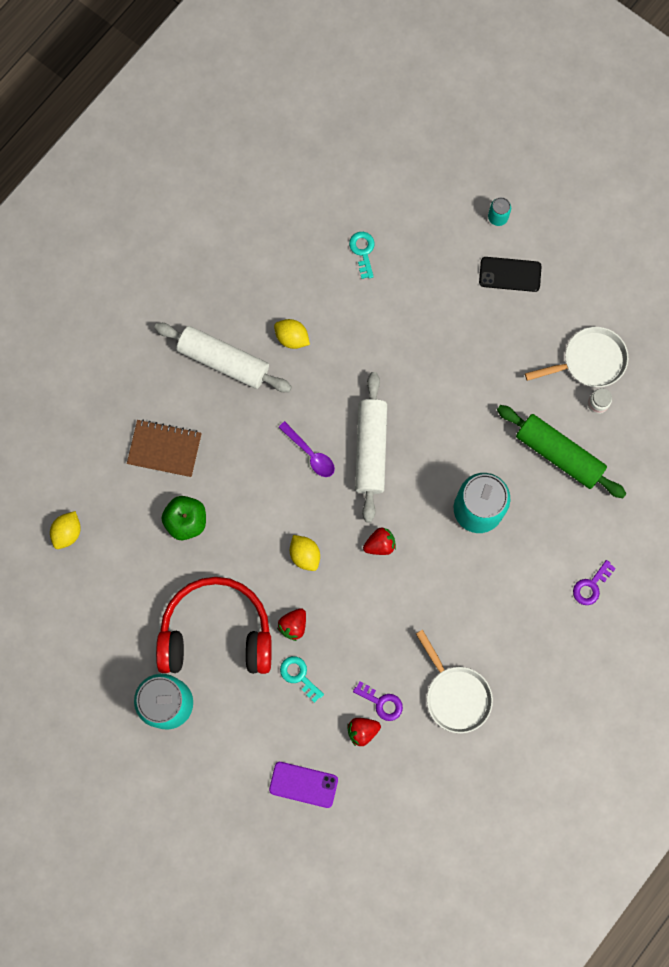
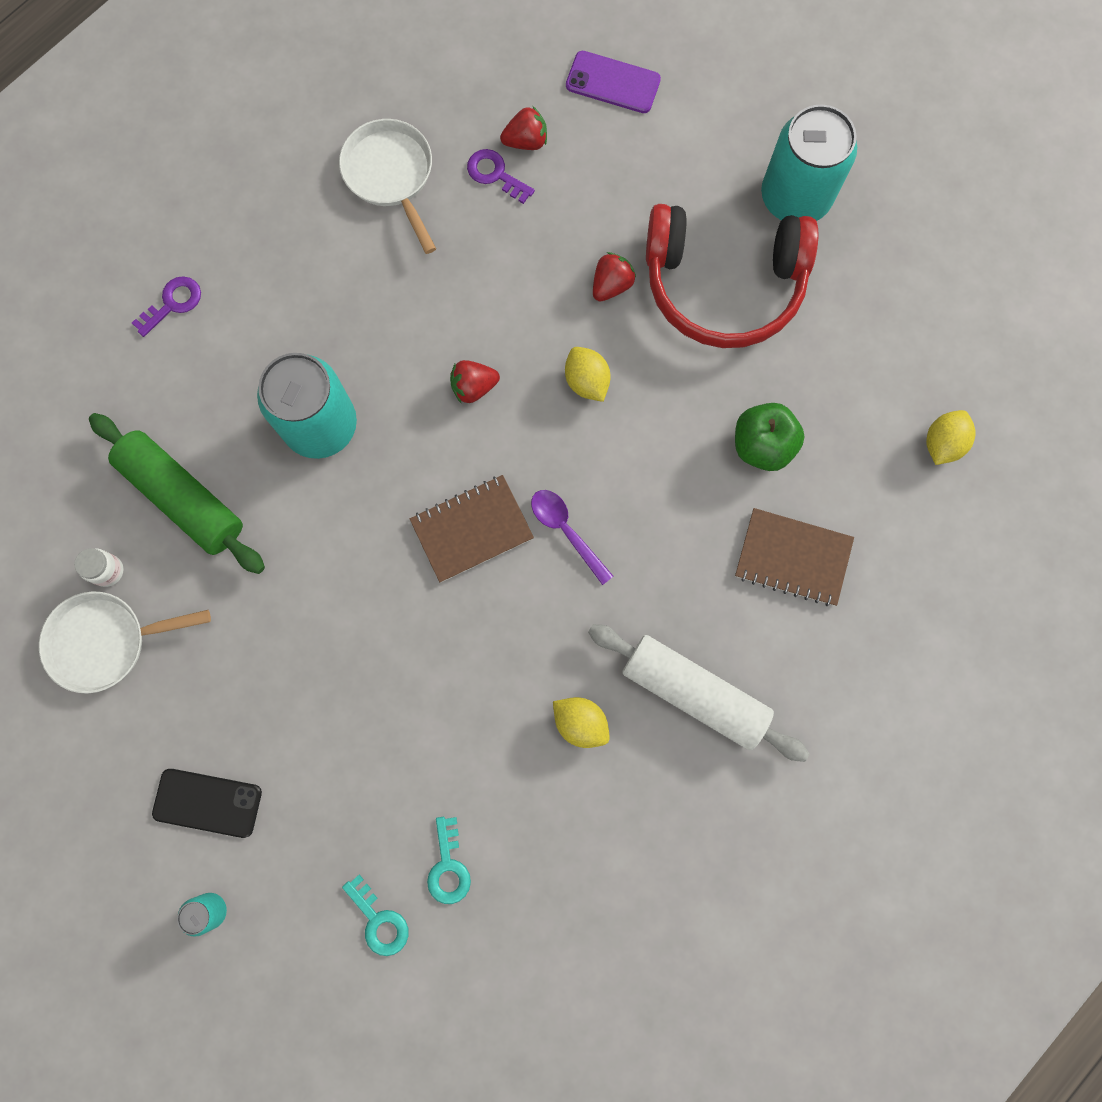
camera: 175 degrees left, 0 degrees up
(299, 676) = (608, 218): turquoise key -> turquoise key (379, 921)
(371, 449) = (472, 529): white rolling pin -> brown notebook

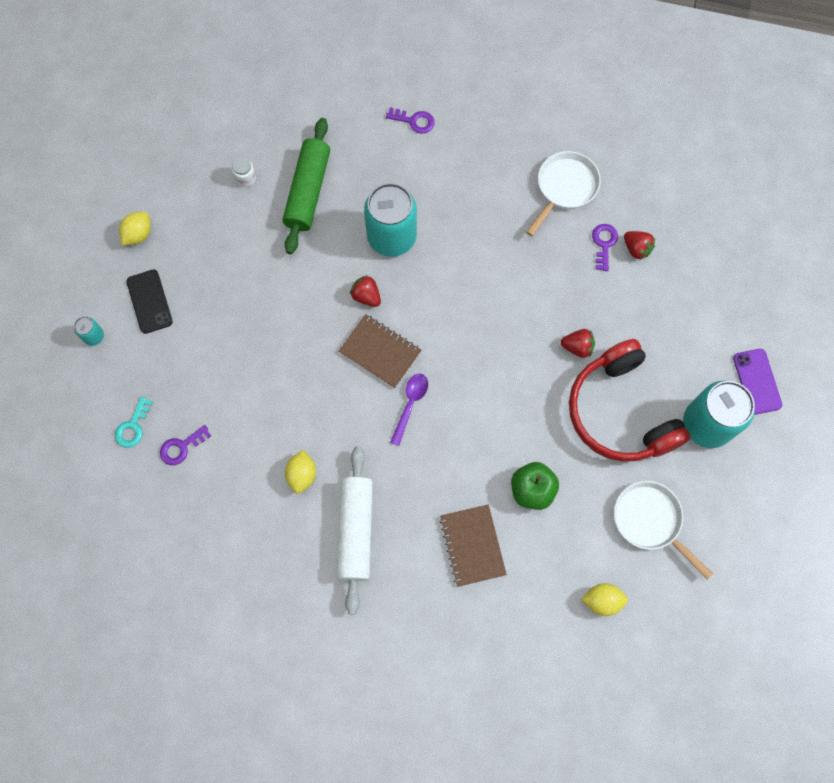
camera: 60 degrees right, 5 degrees down
(106, 641) = (207, 200): white pan -> white pan (650, 521)
(448, 867) = (181, 447): turquoise key -> purple key
(473, 387) = (465, 305): red strawberry -> red strawberry (366, 296)
(586, 381) = (508, 366): yellow lemon -> yellow lemon (138, 234)
(613, 82) = (708, 276): purple phone -> purple phone (757, 381)

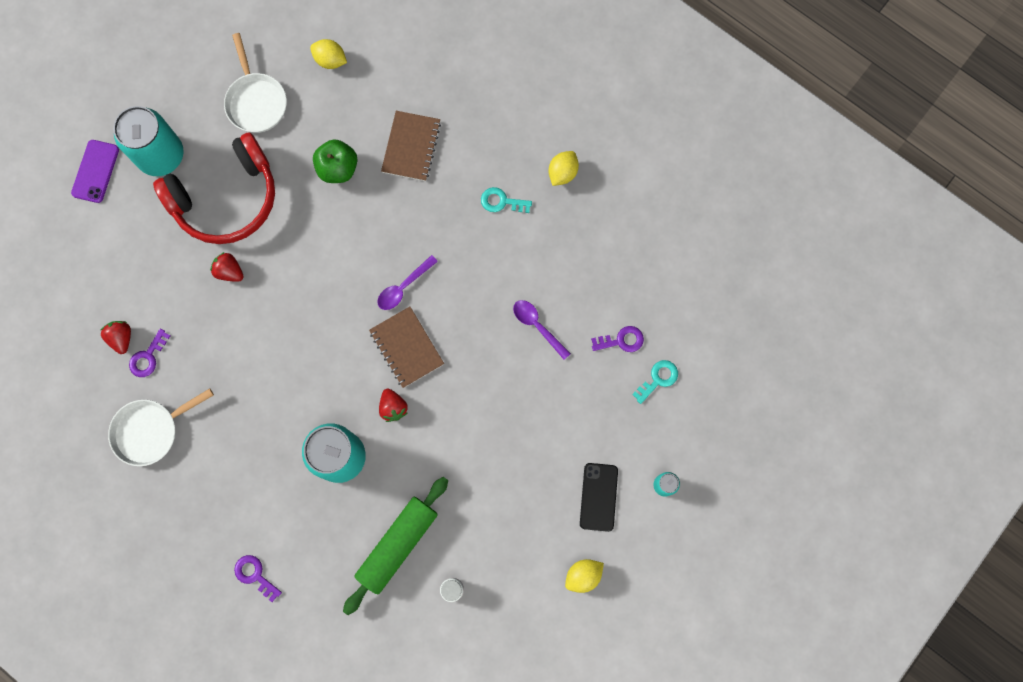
camera: 155 degrees left, 5 degrees up
(267, 425) = (537, 326): none -> purple spoon
(302, 475) = (526, 268): yellow lemon -> yellow lemon (562, 173)
(355, 530) = (501, 201): white rolling pin -> turquoise key
(620, 412) = (226, 198): red headphones -> red headphones turned 60 degrees clockwise

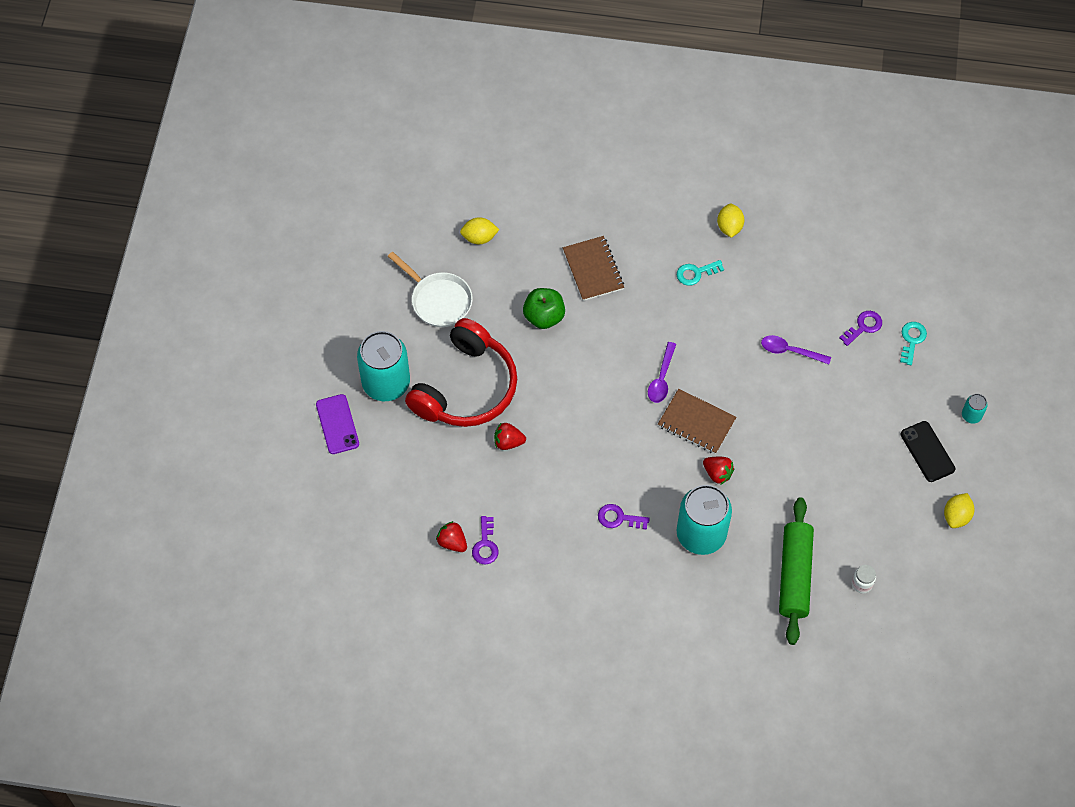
camera: 30 degrees left, 15 degrees down
(151, 430) = (528, 600): white pan -> none
(255, 575) = (694, 663): purple key -> purple key (618, 518)

